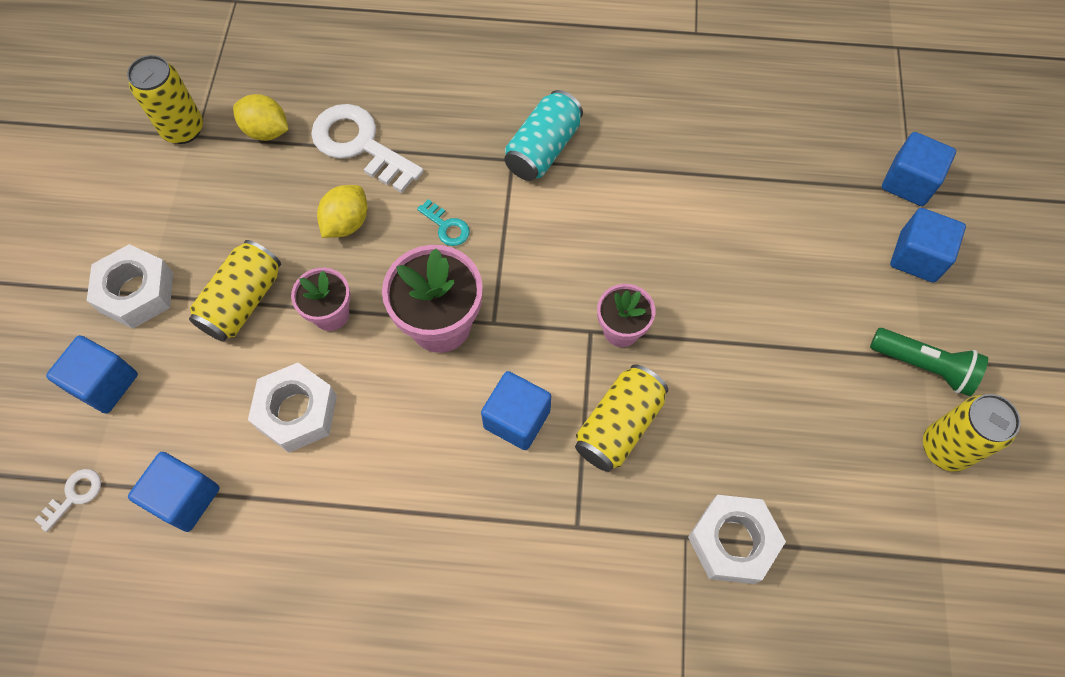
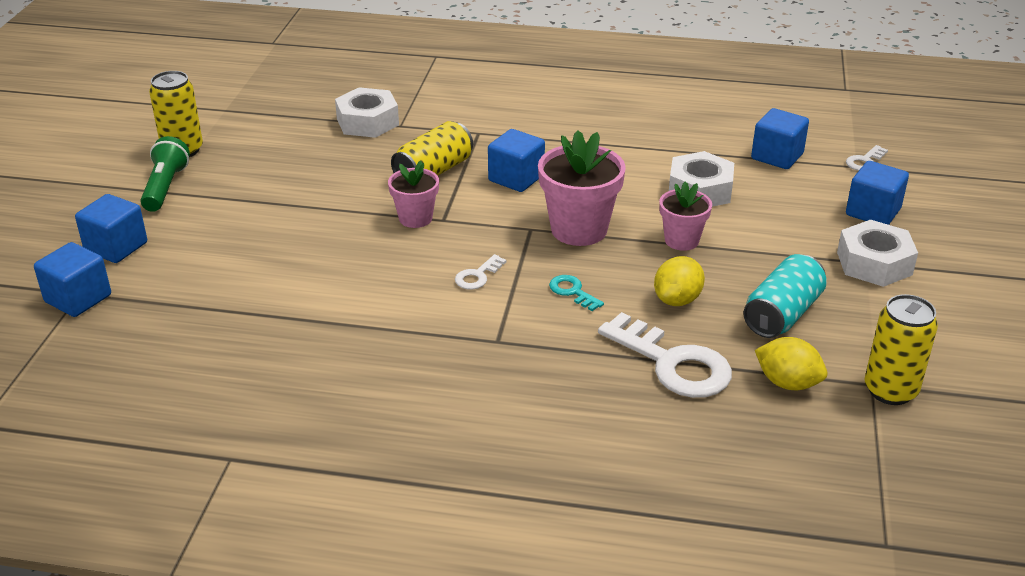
camera: 175 degrees left, 30 degrees down
(243, 301) = (767, 252): yellow can -> none
(541, 242) = (477, 276): none -> white key
(543, 149) = (461, 347): turquoise can -> turquoise can (782, 314)
(923, 366) = (165, 187): green flashlight -> green flashlight turned 60 degrees clockwise

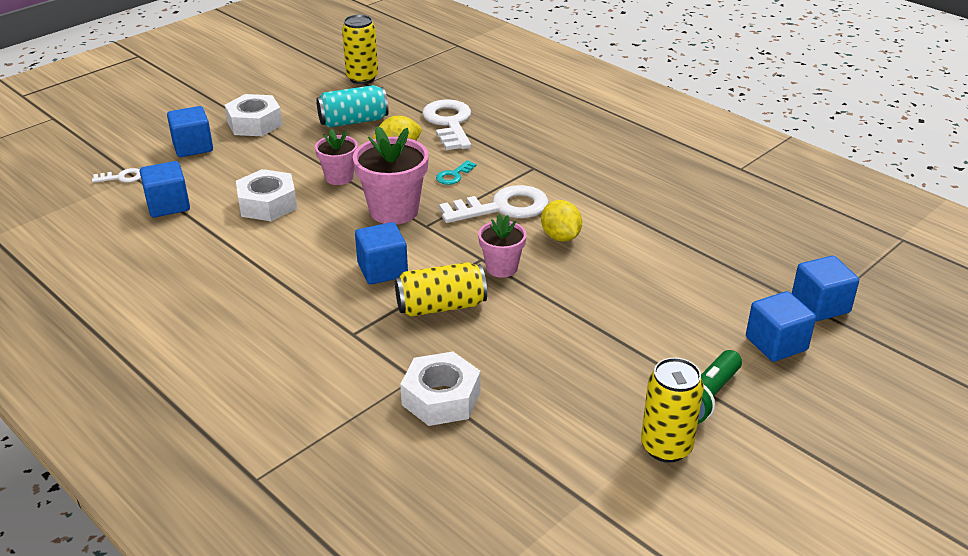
camera: 145 degrees left, 0 degrees up
(477, 276) = (503, 207): white key -> white key, size x2.14
(572, 292) = (453, 175): turquoise key -> turquoise key turned 45 degrees clockwise
(787, 383) = (405, 97): yellow lemon -> yellow lemon (560, 237)

